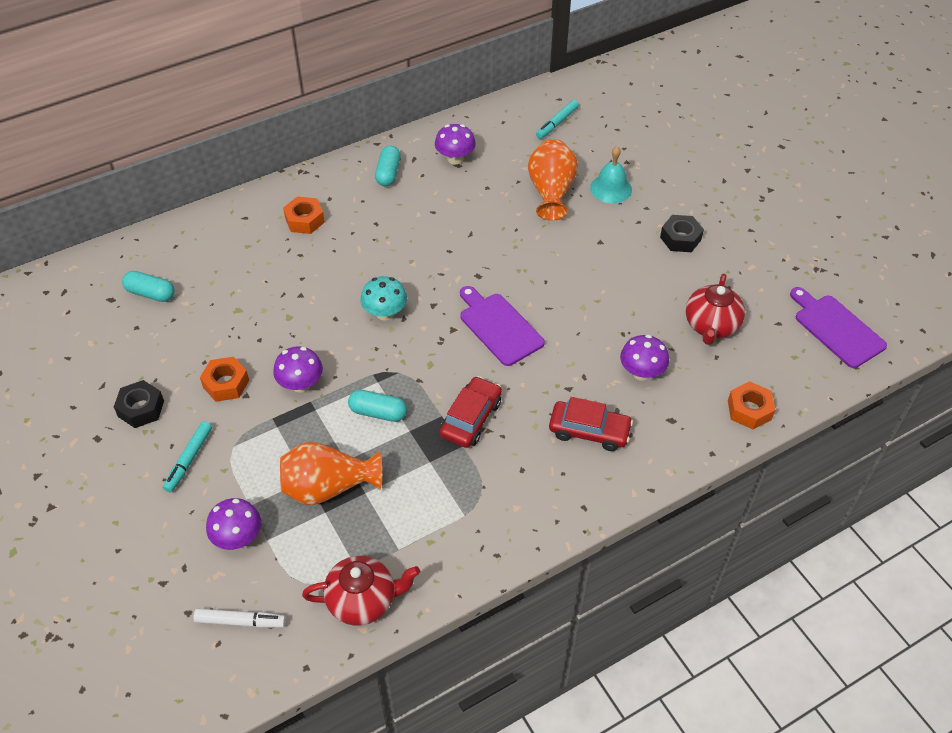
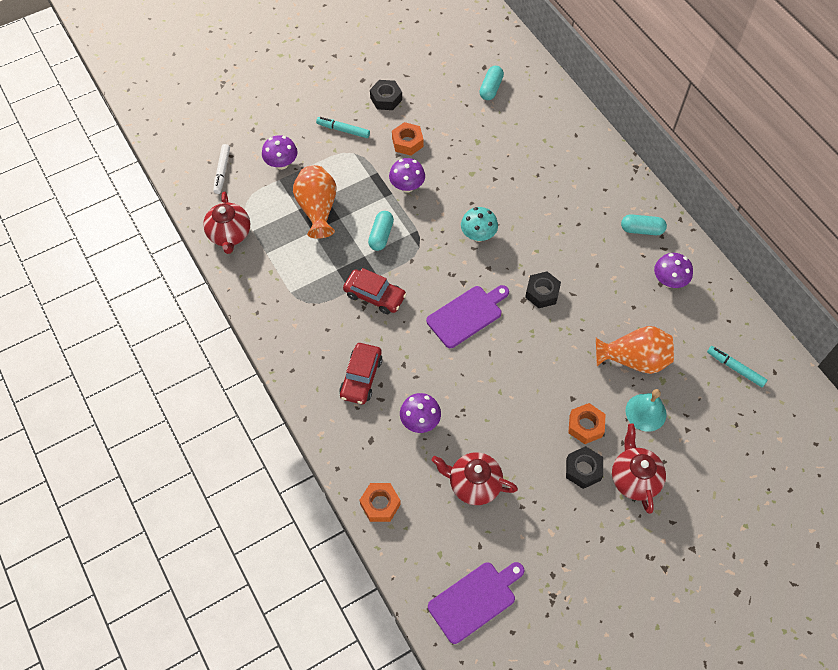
camera: 90 degrees right, 10 degrees up
(304, 220) = (577, 174): orange nut -> orange nut (585, 426)
(469, 259) = (542, 293): none -> black nut
(684, 202) = (634, 478): none -> red teapot

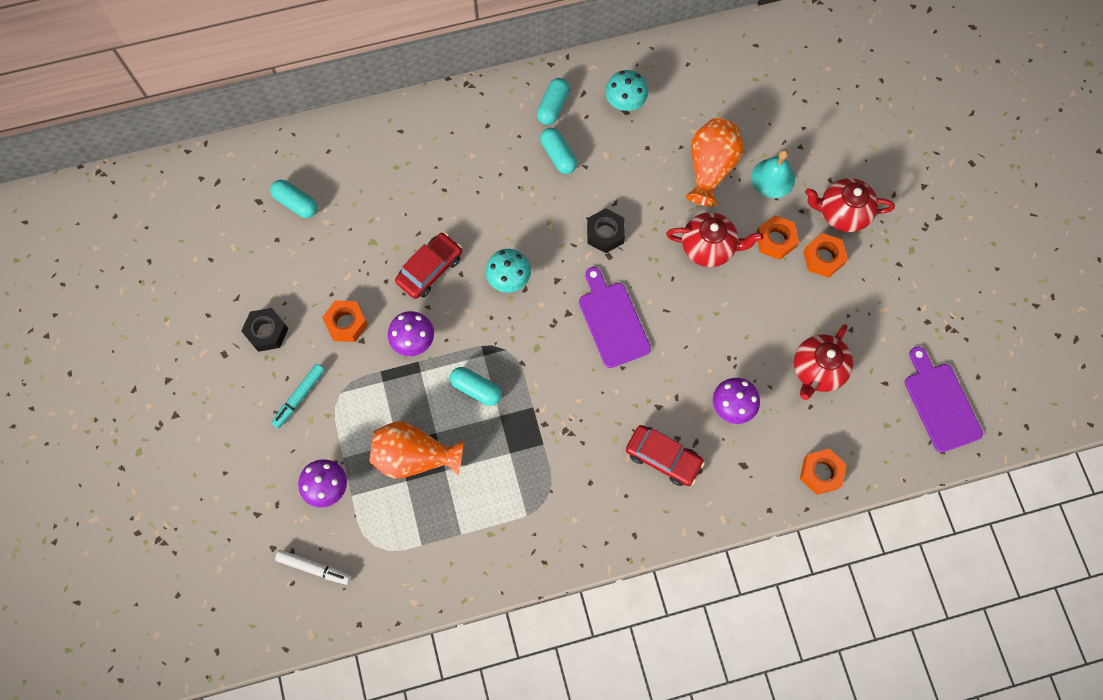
camera: 75 degrees left, 10 degrees up
(230, 235) = (419, 576): red teapot -> red teapot (709, 247)
(375, 295) = (559, 417): red car -> red car (430, 269)
(583, 469) = (823, 258): black nut -> orange nut
(598, 244) = (558, 155): none -> turquoise capsule
(669, 281) = (625, 102): purple mushroom -> turquoise mushroom
(735, 368) = (743, 78): turquoise marker -> none

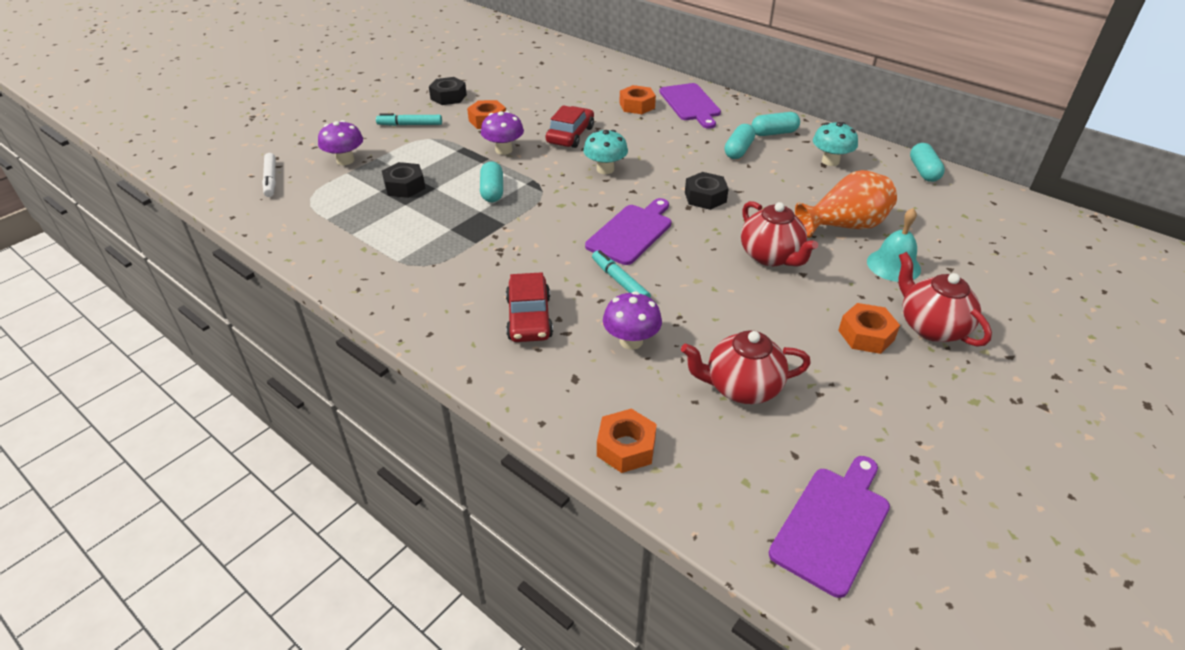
camera: 55 degrees right, 30 degrees down
(296, 203) = (556, 73): turquoise capsule -> turquoise capsule (923, 171)
(414, 456) = (405, 186): orange vase -> black nut
(430, 269) = (570, 135): red car -> red car turned 75 degrees counterclockwise
(453, 132) = (690, 104): none -> purple cutting board
(665, 370) = (620, 281): none -> turquoise marker
(775, 240) = (837, 294): orange nut -> orange nut (637, 106)

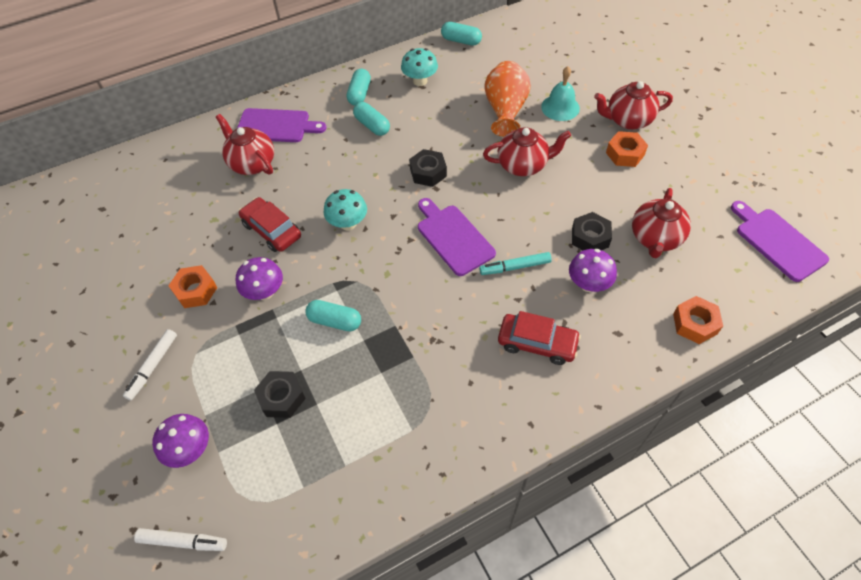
camera: 65 degrees left, 15 degrees up
(410, 125) = (152, 366): turquoise marker -> white marker
(448, 97) = (115, 314): black nut -> black nut (590, 237)
(637, 106) = (252, 163): orange nut -> red teapot

